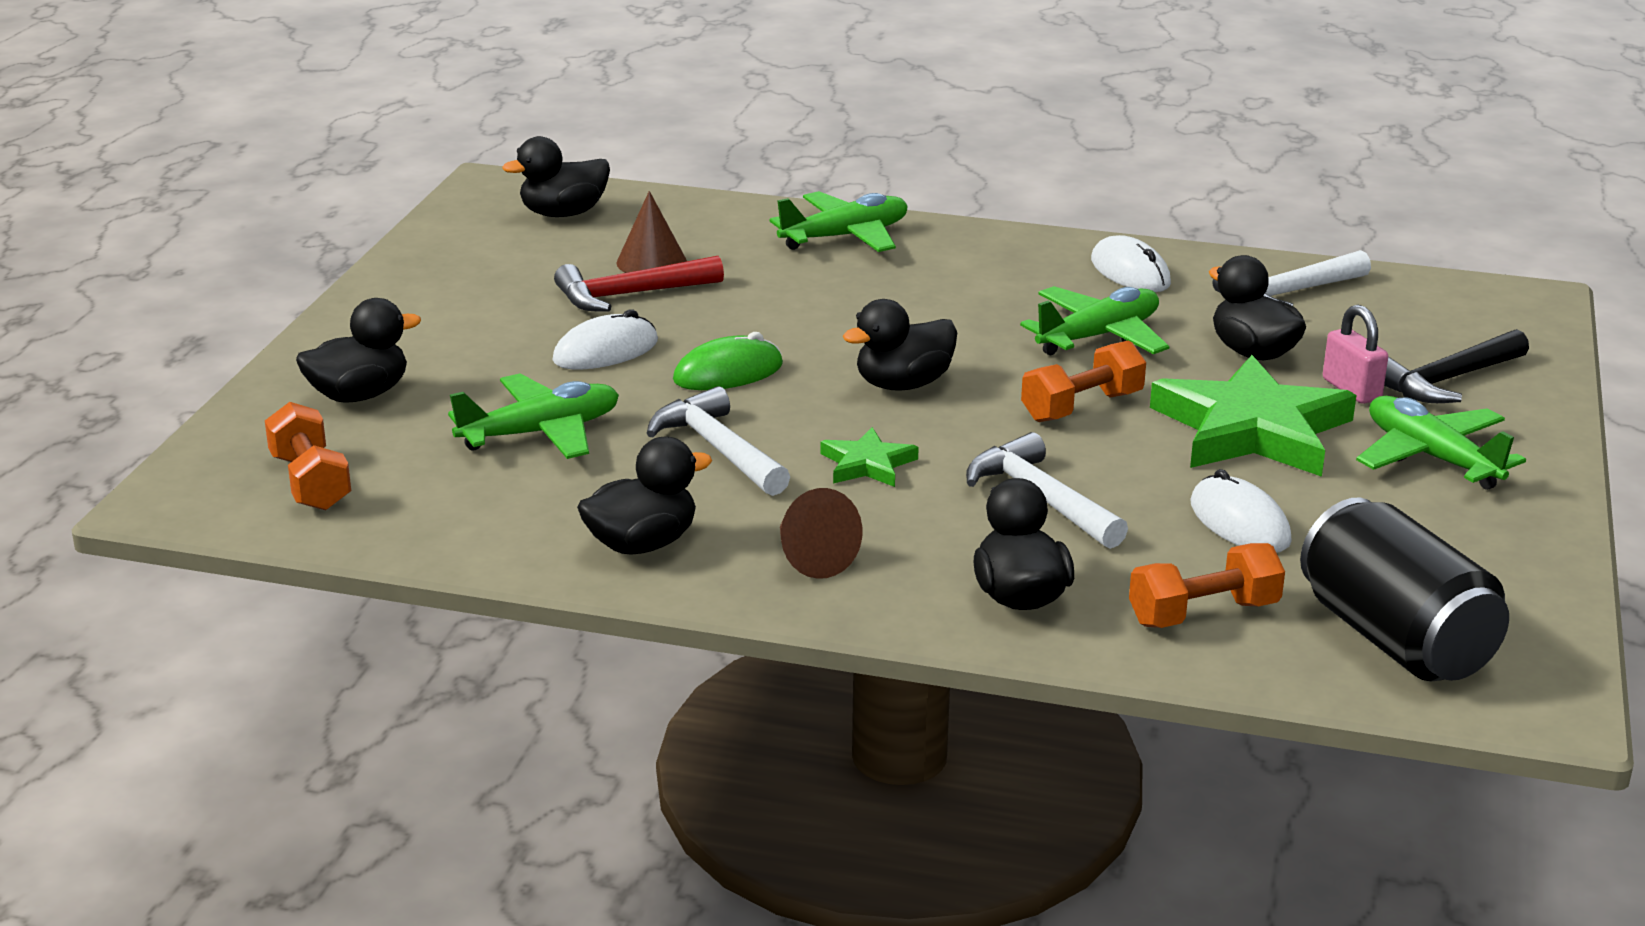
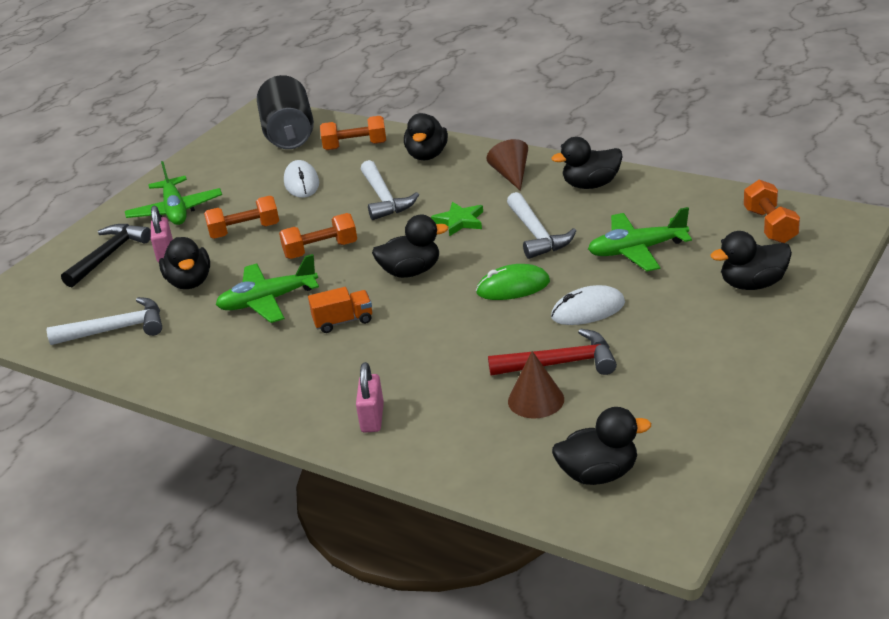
camera: 160 degrees left, 5 degrees up
(845, 237) = (372, 418): green plane -> pink padlock
(960, 320) = (343, 321): none -> orange truck
(1130, 272) = (196, 359): white mouse -> none
(1252, 429) = (244, 231): green star -> orange dumbbell
(1446, 380) = (108, 256): black hammer -> black hammer turned 45 degrees counterclockwise

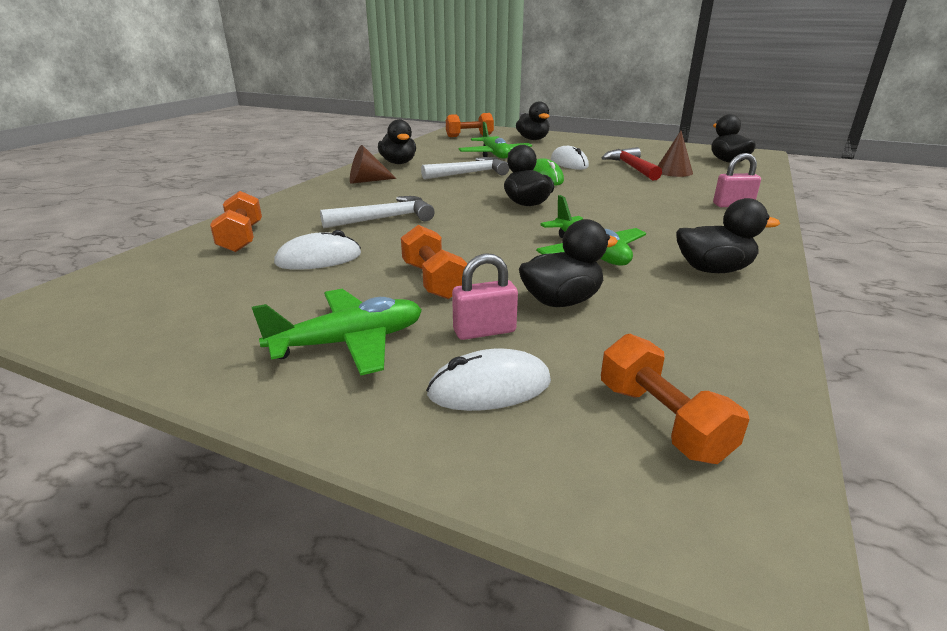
camera: 100 degrees left, 5 degrees down
(108, 256) = (489, 388): black hammer -> white mouse
(116, 329) = (693, 338): white hammer -> none
(289, 134) = (153, 279): black can -> none
(321, 250) = (486, 237): orange dumbbell -> orange dumbbell (661, 421)
(343, 321) = (612, 221): orange truck -> none
(427, 155) = (301, 207): black duck -> black duck (713, 270)
(459, 221) = (442, 193): green star -> none

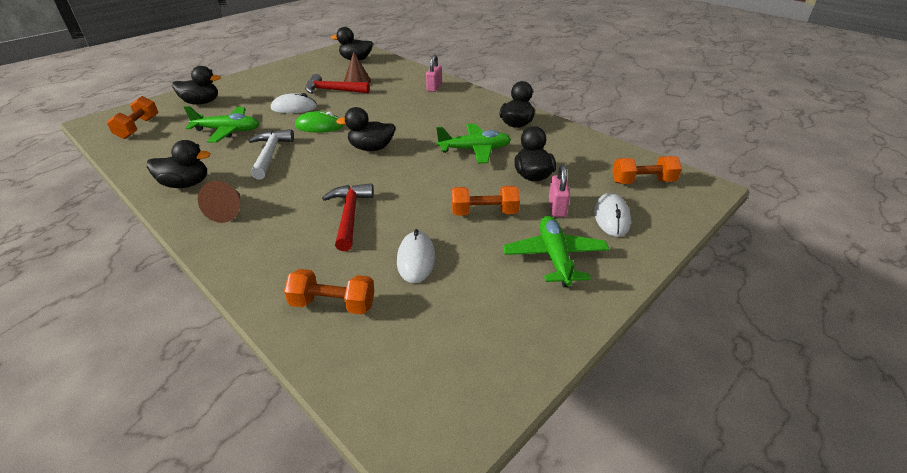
camera: 70 degrees left, 10 degrees up
(385, 219) = (349, 215): white hammer -> red hammer

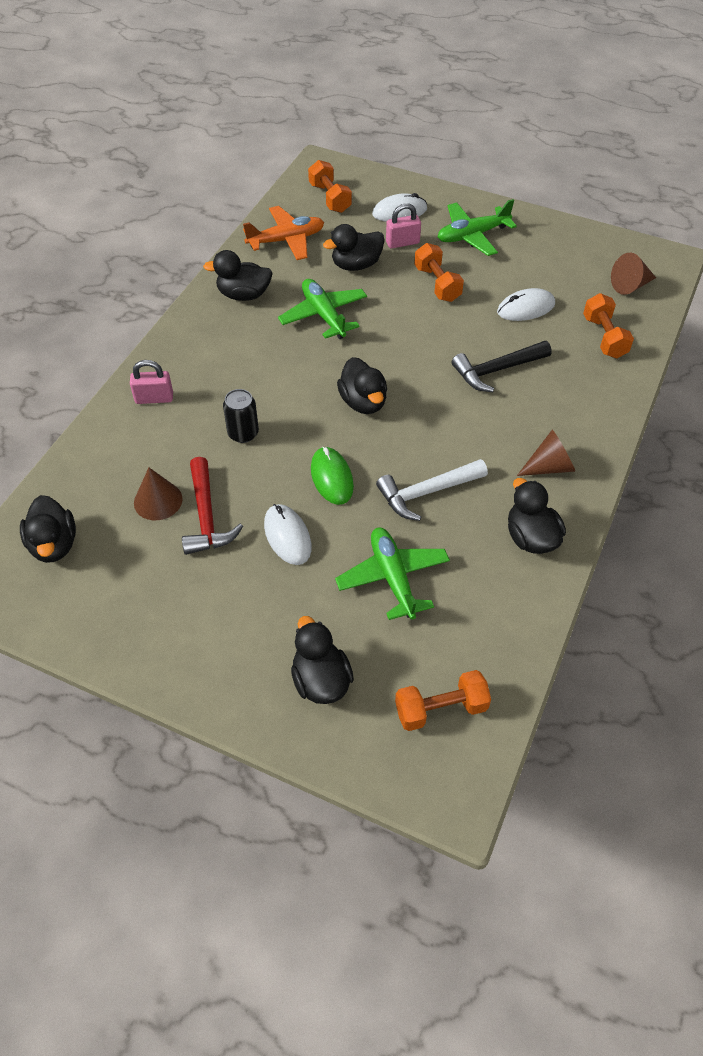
camera: 110 degrees left, 15 degrees up
(349, 215) = (497, 370): red hammer -> black hammer
(382, 106) = (243, 433): none -> black can
(399, 369) = (630, 285): none -> brown cone
(579, 150) = (286, 240): none -> orange plane

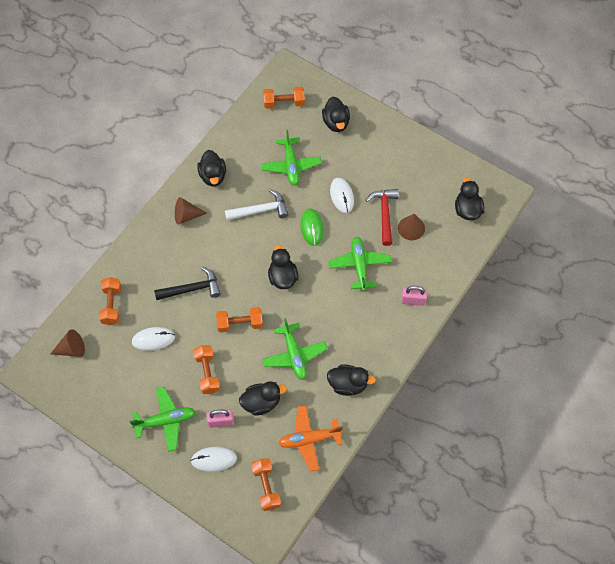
camera: 170 degrees left, 10 degrees up
(243, 433) = (359, 265): black can -> green plane
(411, 339) = (240, 324): none -> orange dumbbell

